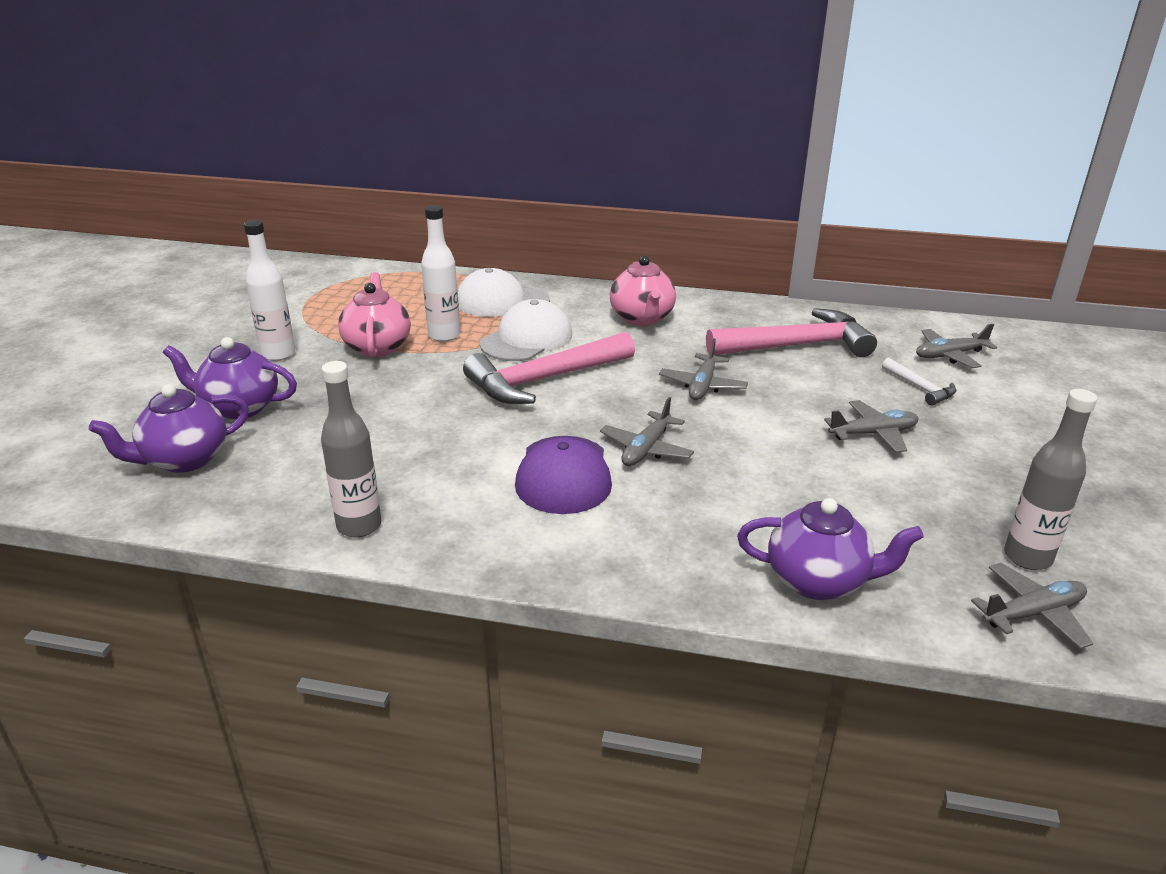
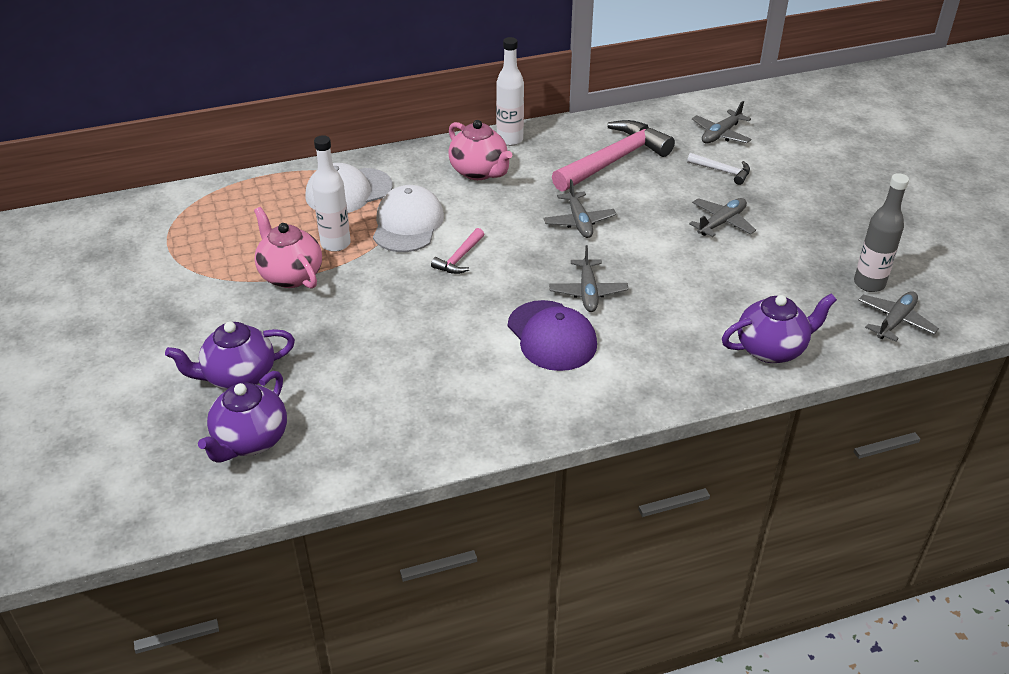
camera: 30 degrees left, 10 degrees up
(278, 354) = (210, 314): white bottle -> white bottle (509, 139)
(359, 526) = (450, 435): grey bottle -> none
(544, 379) = (459, 258): pink hammer -> pink hammer, size x0.47

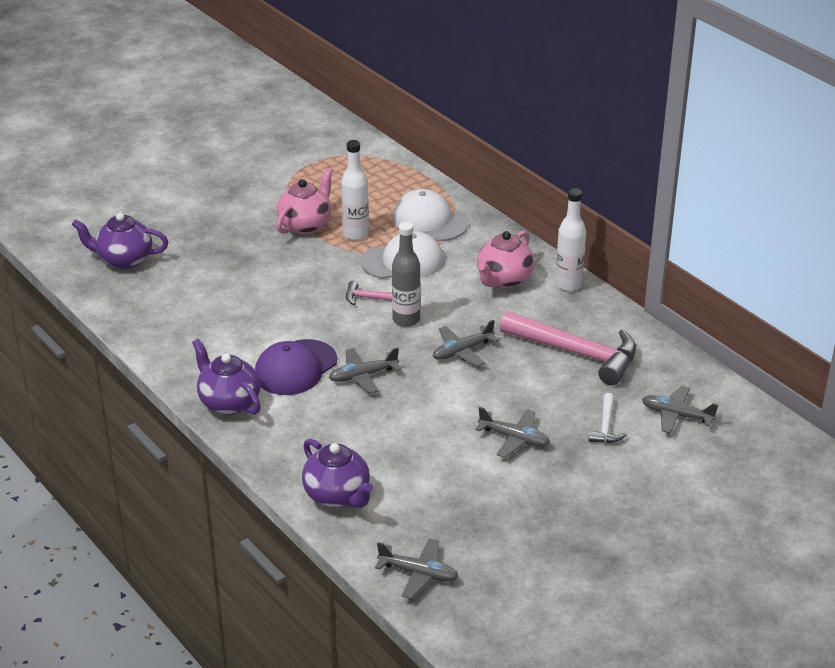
camera: 70 degrees right, 5 degrees down
(238, 377) = (183, 236): purple teapot -> purple teapot (229, 402)
(869, 283) = (470, 550): grey bottle -> grey bottle (406, 320)

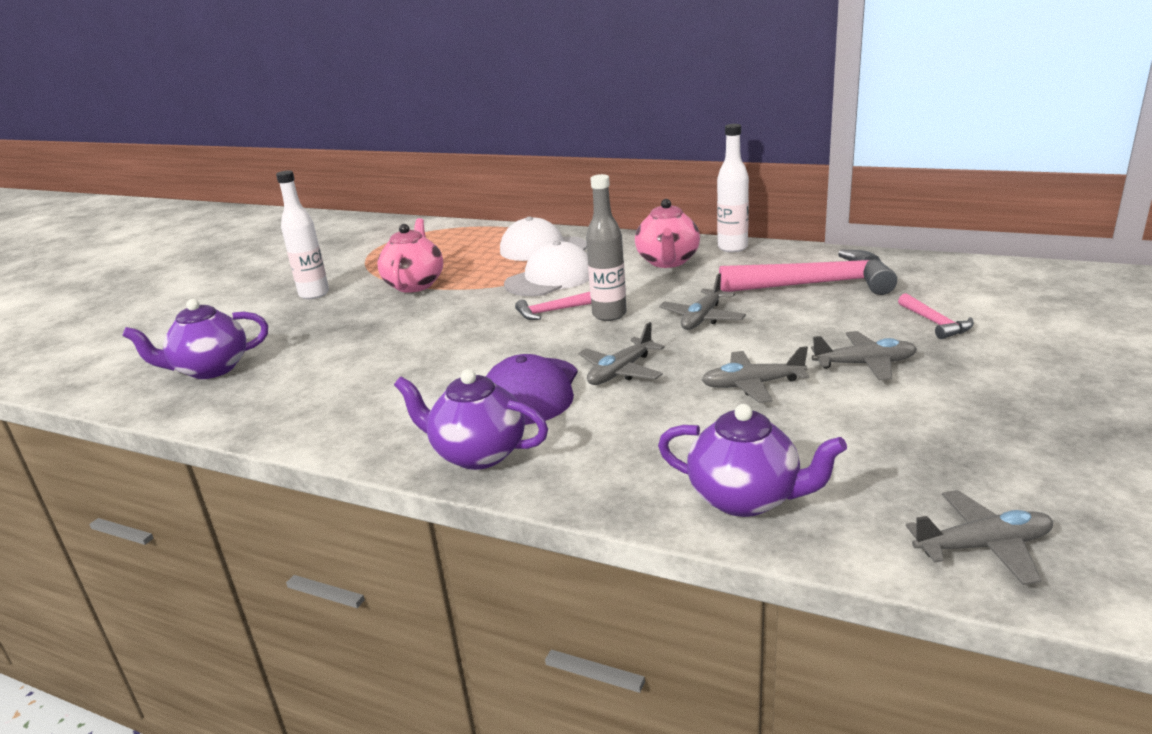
camera: 25 degrees left, 10 degrees down
(355, 234) = (477, 276): white bottle -> white bottle (314, 294)
(605, 426) = (935, 323): white hammer -> pink hammer
(676, 415) = (981, 294): grey plane -> grey plane (752, 385)

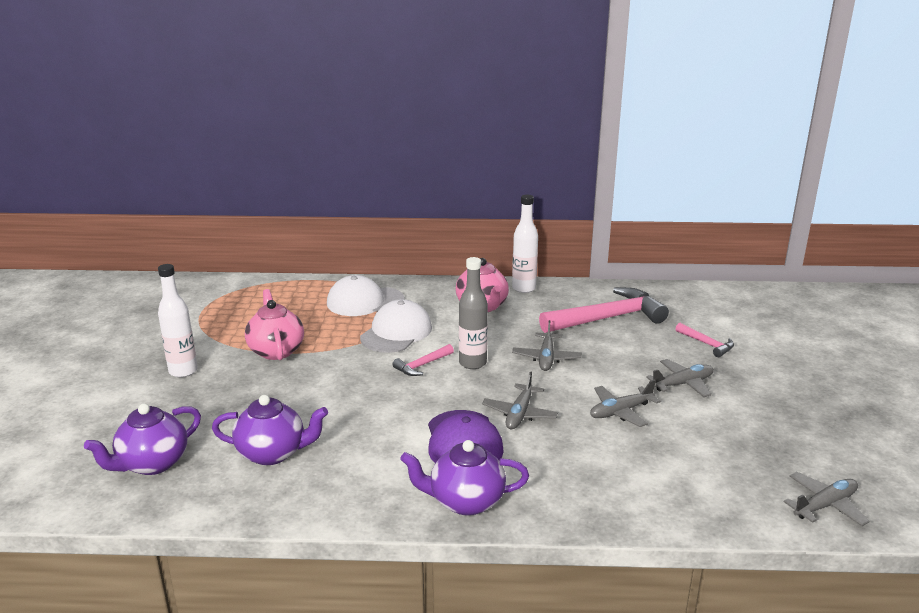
camera: 25 degrees left, 0 degrees up
(746, 498) = (674, 501): purple teapot -> purple teapot (273, 453)

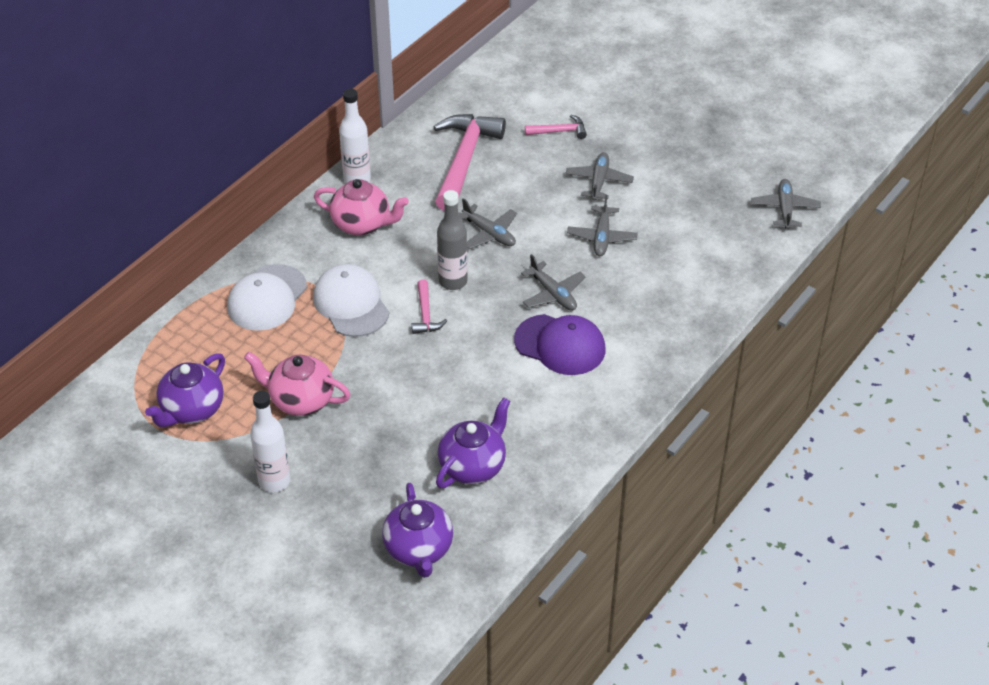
camera: 55 degrees left, 20 degrees up
(465, 501) = (632, 381): purple teapot -> purple teapot (192, 410)

